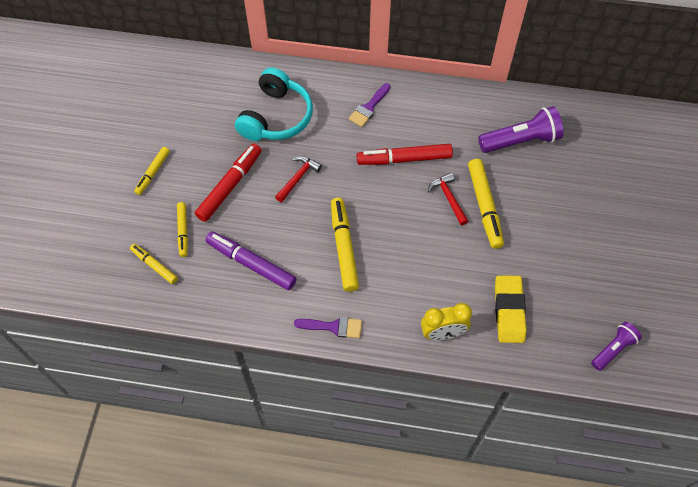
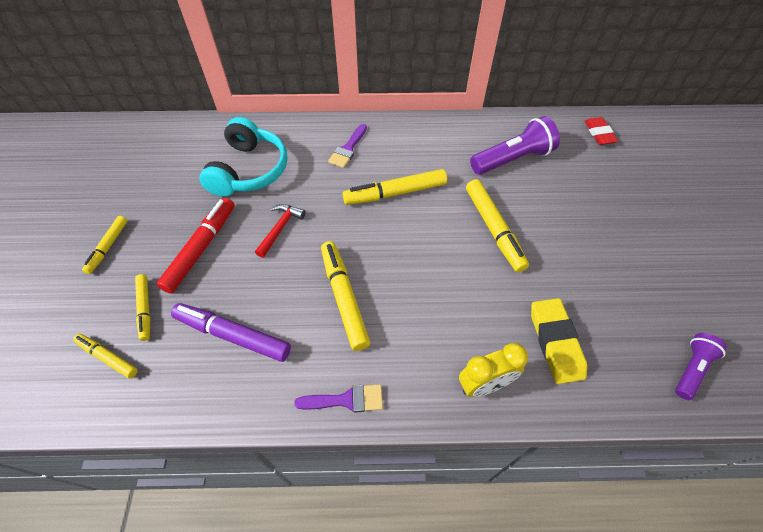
camera: 10 degrees left, 5 degrees down
(404, 159) = (395, 193): red marker -> yellow marker
(449, 198) = (452, 226): red hammer -> none
(613, 125) = (599, 133): none -> red eraser

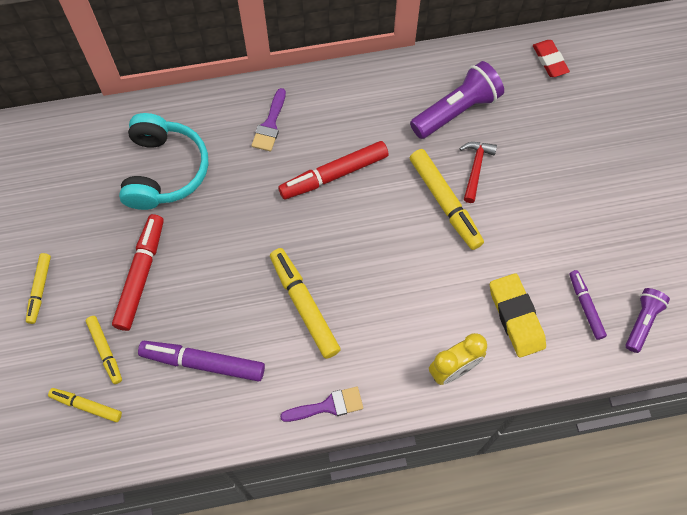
camera: 10 degrees left, 10 degrees up
(280, 228) = (219, 238): red hammer -> red hammer (475, 168)
(395, 193) = (334, 175): yellow marker -> red marker
(629, 344) = (585, 307): none -> purple marker

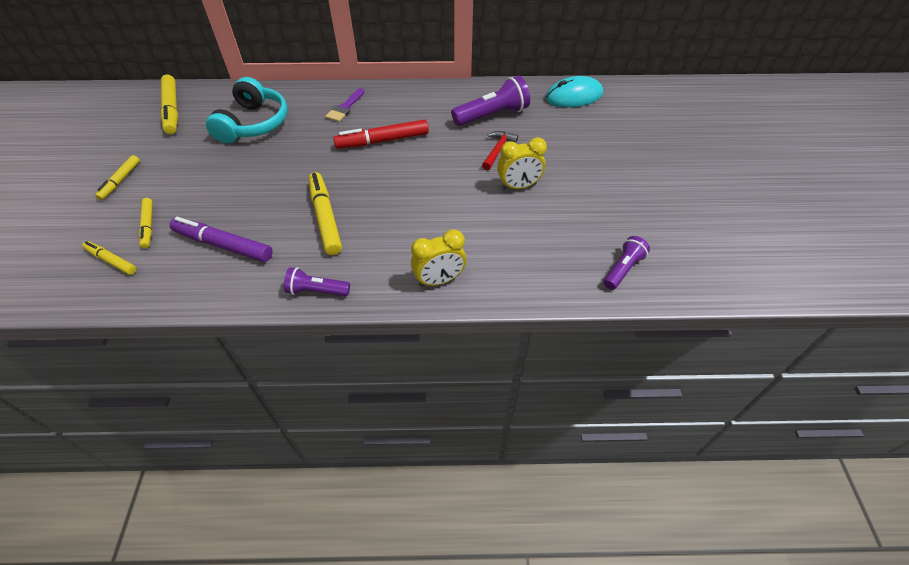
camera: 10 degrees right, 15 degrees down
(140, 275) = (203, 182): red marker -> none
(328, 406) = (317, 291): purple brush -> purple flashlight
(445, 202) = (466, 167): yellow marker -> yellow marker (172, 109)
(511, 222) = (518, 186): none -> yellow clock
(516, 317) = (506, 250): yellow eraser -> none
(550, 60) = (573, 96): red eraser -> turquoise mouse
(585, 307) = (572, 251): purple marker -> none

